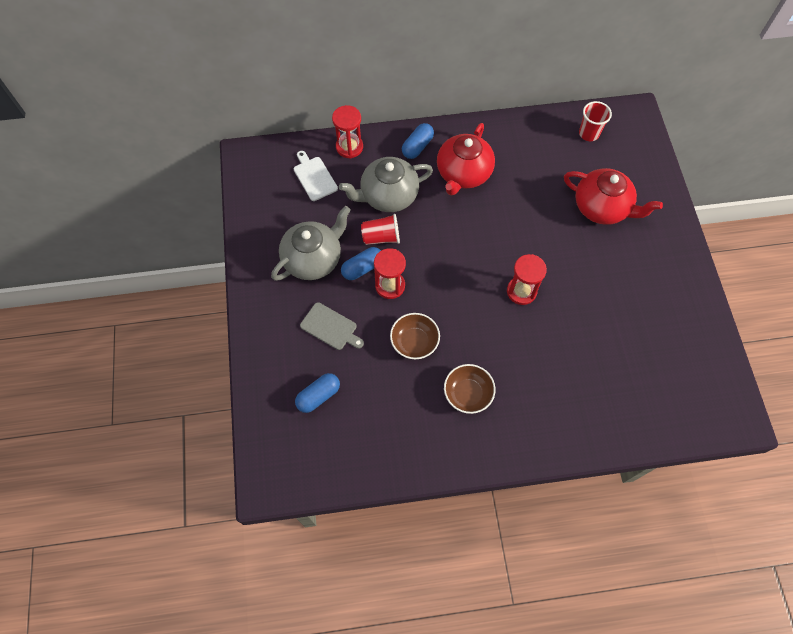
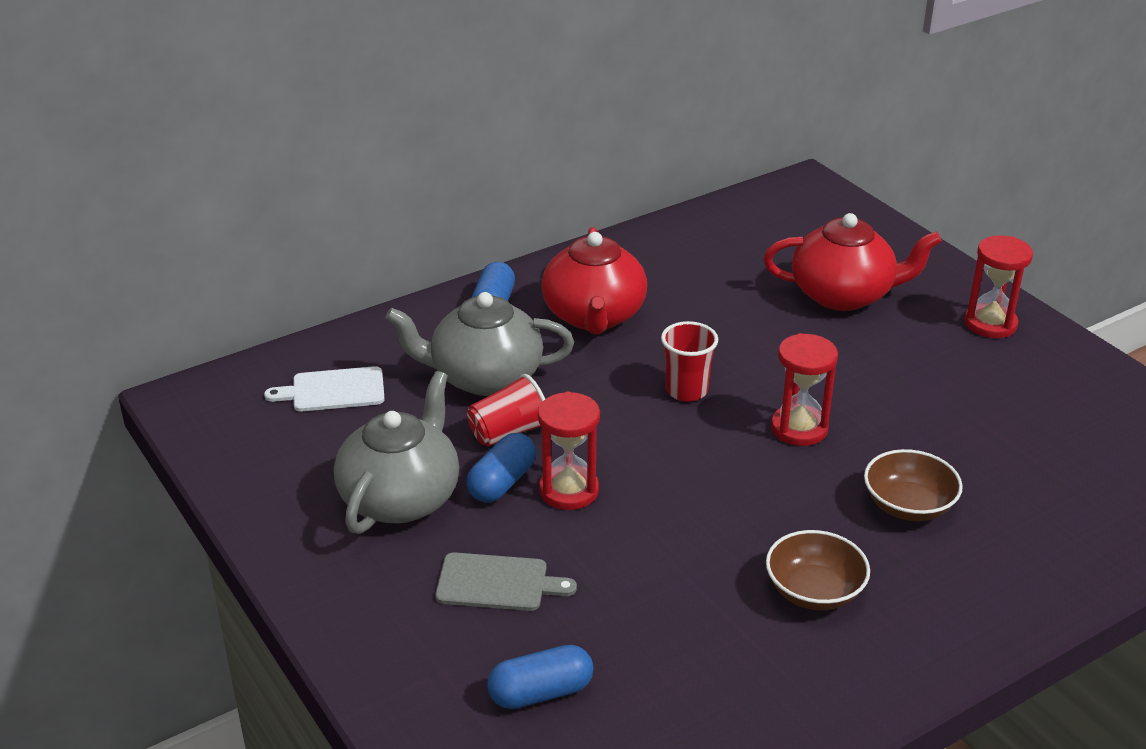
camera: 25 degrees left, 30 degrees down
(314, 177) = (333, 390): white cutting board -> white cutting board turned 45 degrees counterclockwise
(318, 396) = (540, 692): blue capsule -> blue capsule turned 45 degrees clockwise
(349, 147) = (373, 336): red hourglass -> red hourglass (990, 324)
(388, 196) = (484, 377): grey teapot -> grey teapot turned 45 degrees clockwise
(414, 342) = (667, 552): brown bowl -> brown bowl (908, 505)
(589, 133) = (756, 221): red cup -> red cup (686, 390)

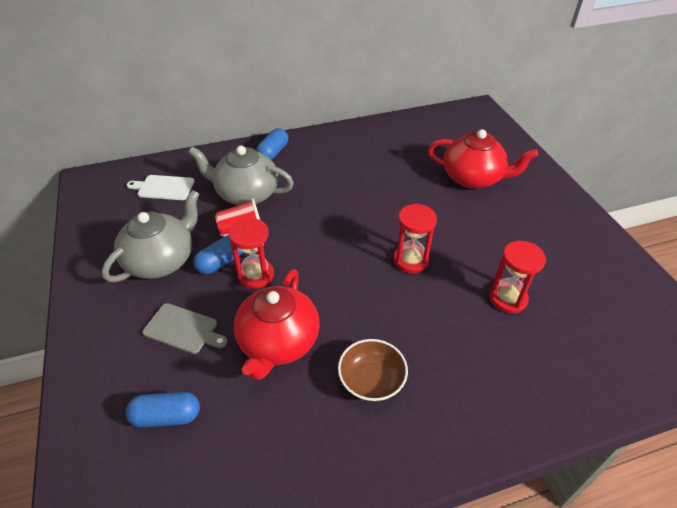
camera: 15 degrees right, 10 degrees up
(594, 316) = (324, 167): red teapot -> red teapot (278, 342)
(686, 390) = (354, 222): red cup -> none
(908, 505) = (458, 329): brown bowl -> none
(990, 324) = (558, 211): red hourglass -> red hourglass (507, 298)

